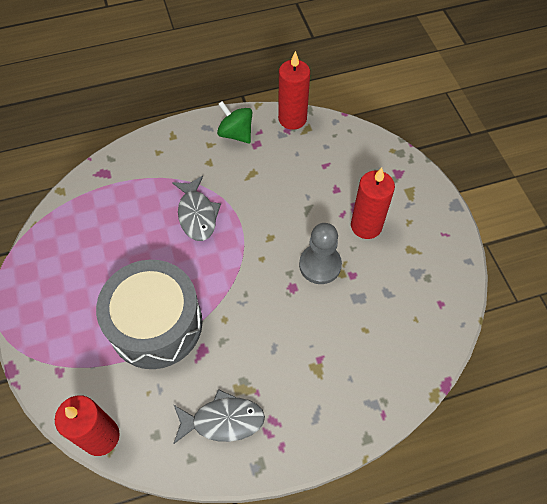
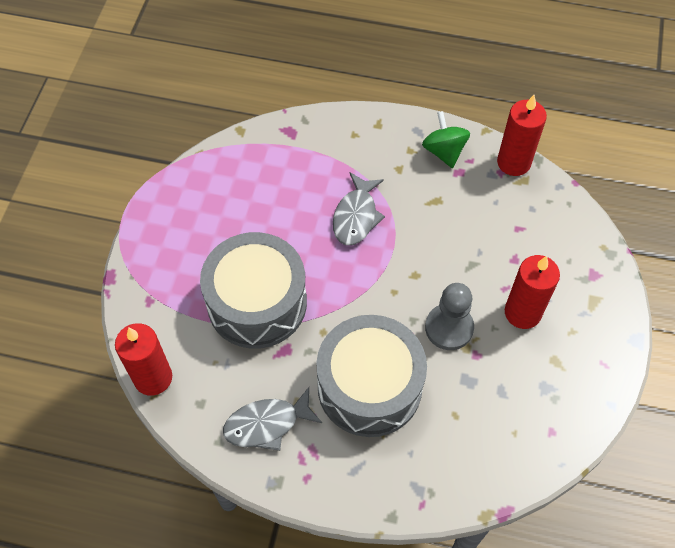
camera: 30 degrees right, 0 degrees up
(223, 420) = (267, 424): grey fish -> grey fish turned 135 degrees clockwise
(287, 343) = (369, 386): none -> grey drum

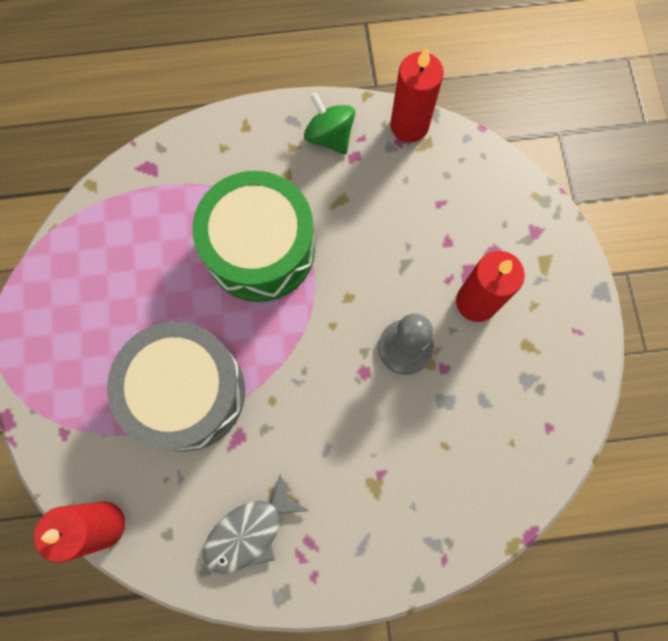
camera: 20 degrees left, 15 degrees up
(356, 216) = (260, 248): grey fish -> green drum
(369, 386) = (344, 446): grey drum -> none

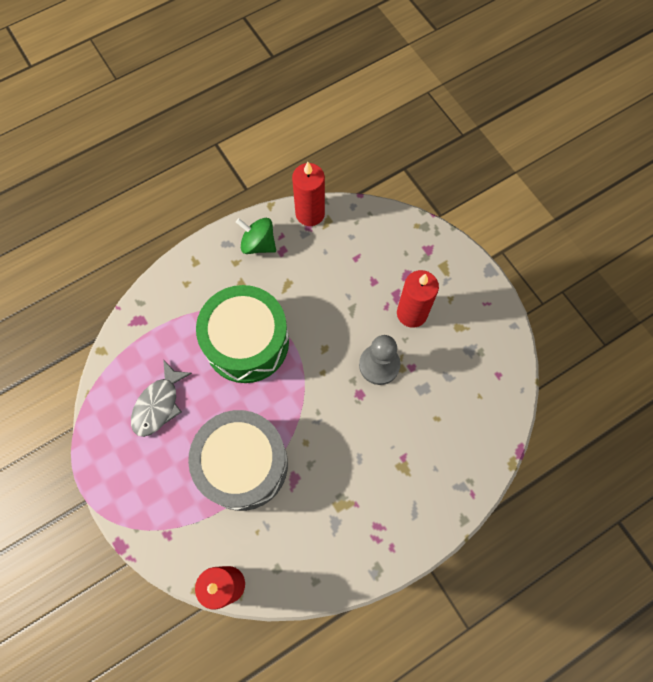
camera: 25 degrees left, 5 degrees down
(249, 531) = (333, 539): grey fish -> grey fish (158, 404)

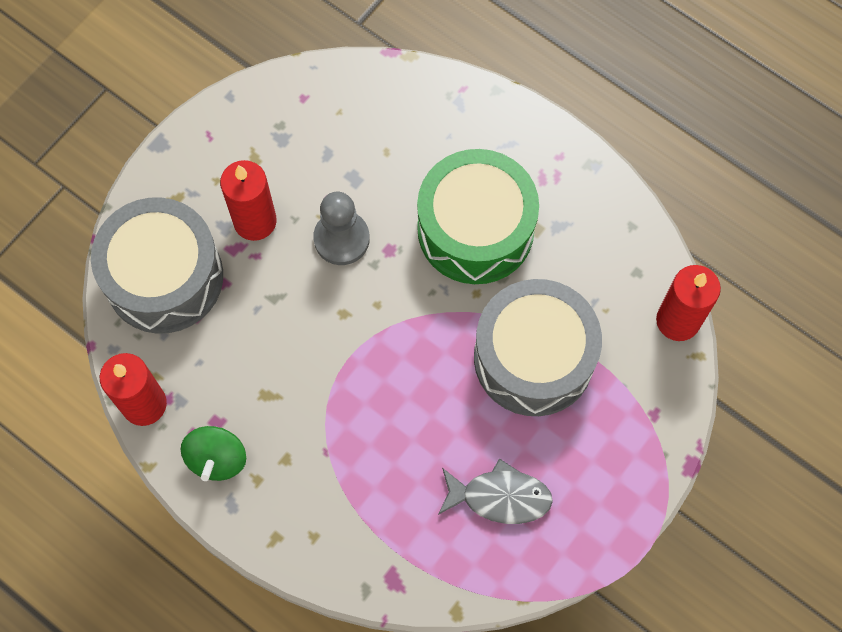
camera: 110 degrees left, 0 degrees up
(246, 342) = (371, 416): green drum -> green drum (475, 229)
(391, 247) = (164, 277): none -> grey drum

